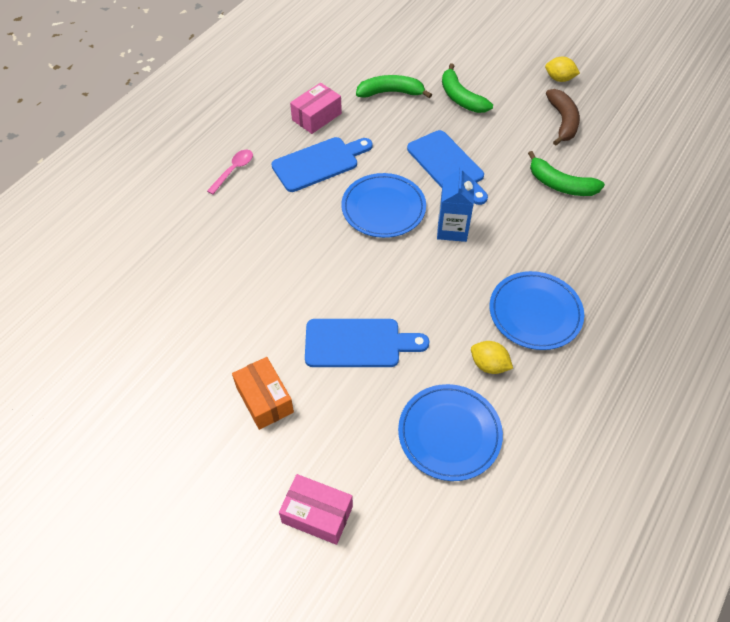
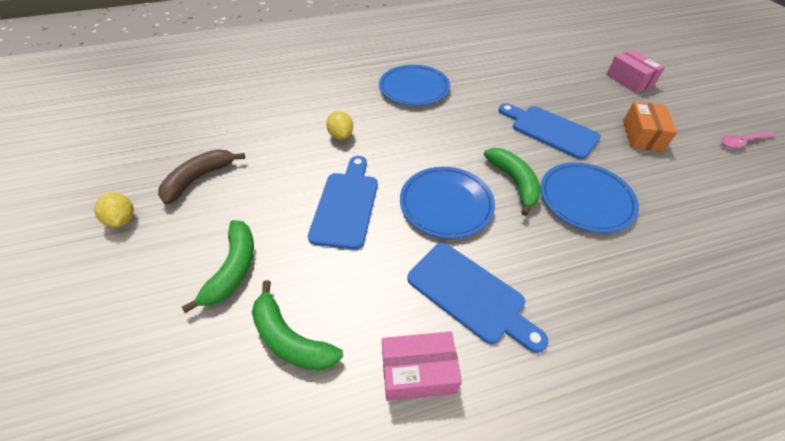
camera: 140 degrees left, 5 degrees down
(233, 171) = (589, 359): pink spoon -> pink spoon (742, 142)
(319, 163) = (470, 294): blue cutting board -> blue cutting board turned 150 degrees counterclockwise
(449, 433) = (526, 72): blue plate -> blue plate (585, 199)
(452, 229) = (407, 156): blue carton -> none
(489, 365) = (472, 83): yellow lemon -> yellow lemon (341, 135)
(560, 184) = (286, 137): green banana -> green banana (514, 182)

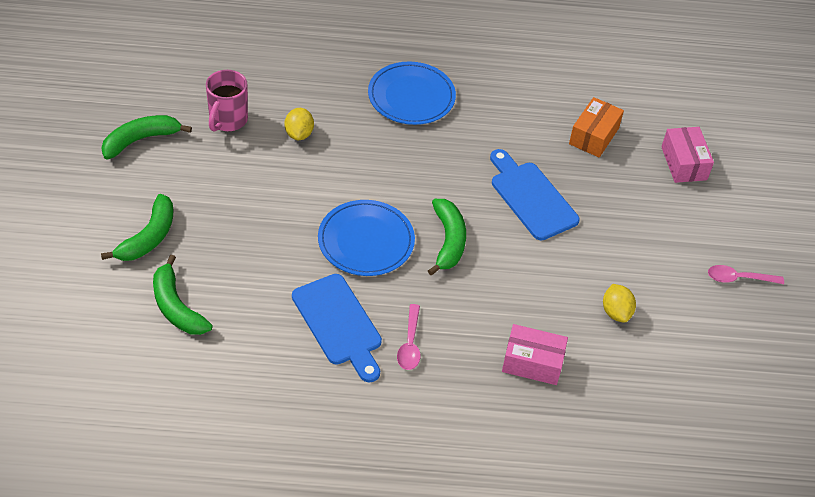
camera: 15 degrees right, 0 degrees up
(123, 219) = (63, 161): yellow lemon -> yellow lemon (616, 312)
(199, 179) = (140, 140): brown banana -> green banana
(275, 141) = (227, 120): none -> pink mug
(346, 205) = (269, 211): blue cutting board -> none
(418, 372) = (264, 362): pink box -> pink box (532, 363)
(549, 290) = (410, 344): none -> pink spoon
(585, 199) = (508, 280): blue plate -> none
(642, 135) = (631, 235): orange box -> orange box (594, 136)

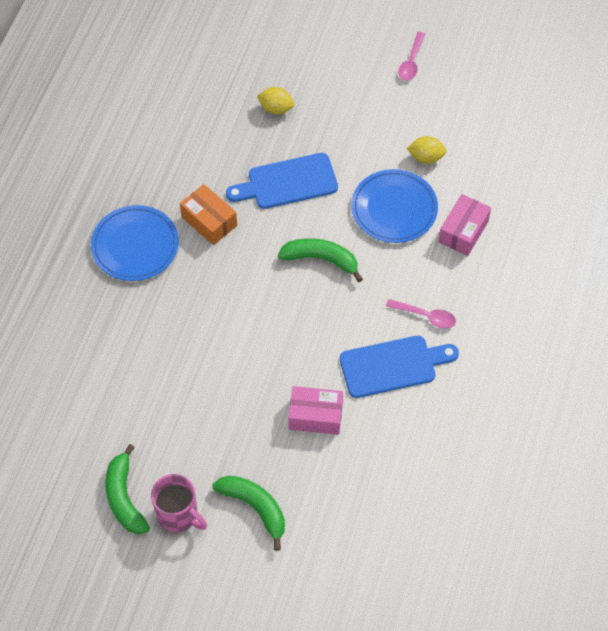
camera: 70 degrees left, 10 degrees up
(176, 307) = (344, 495): green banana -> none
(227, 120) = (120, 413): pink mug -> pink mug (178, 515)
(299, 134) = (156, 352): yellow lemon -> yellow lemon (276, 108)
(366, 241) = (305, 324): blue plate -> blue plate (394, 208)
(594, 136) = (228, 113): orange box -> orange box (209, 221)
(684, 163) = (278, 57): pink box -> pink box (315, 416)

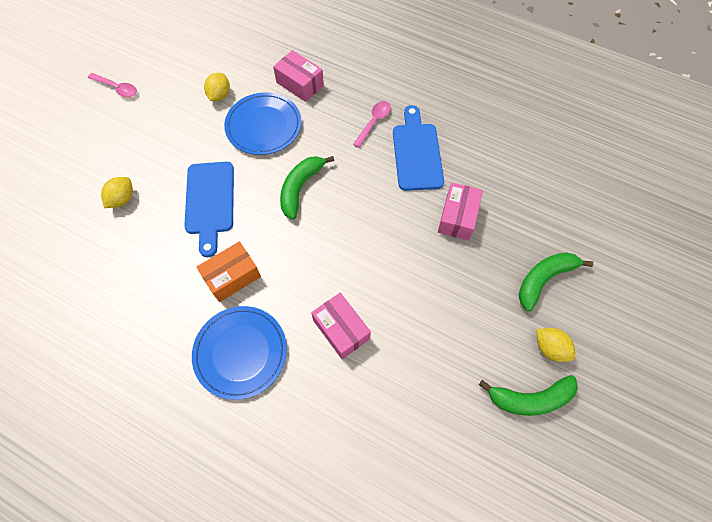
camera: 80 degrees left, 5 degrees up
(170, 324) = (341, 329): none -> pink box
(178, 515) = (550, 348): pink mug -> yellow lemon

